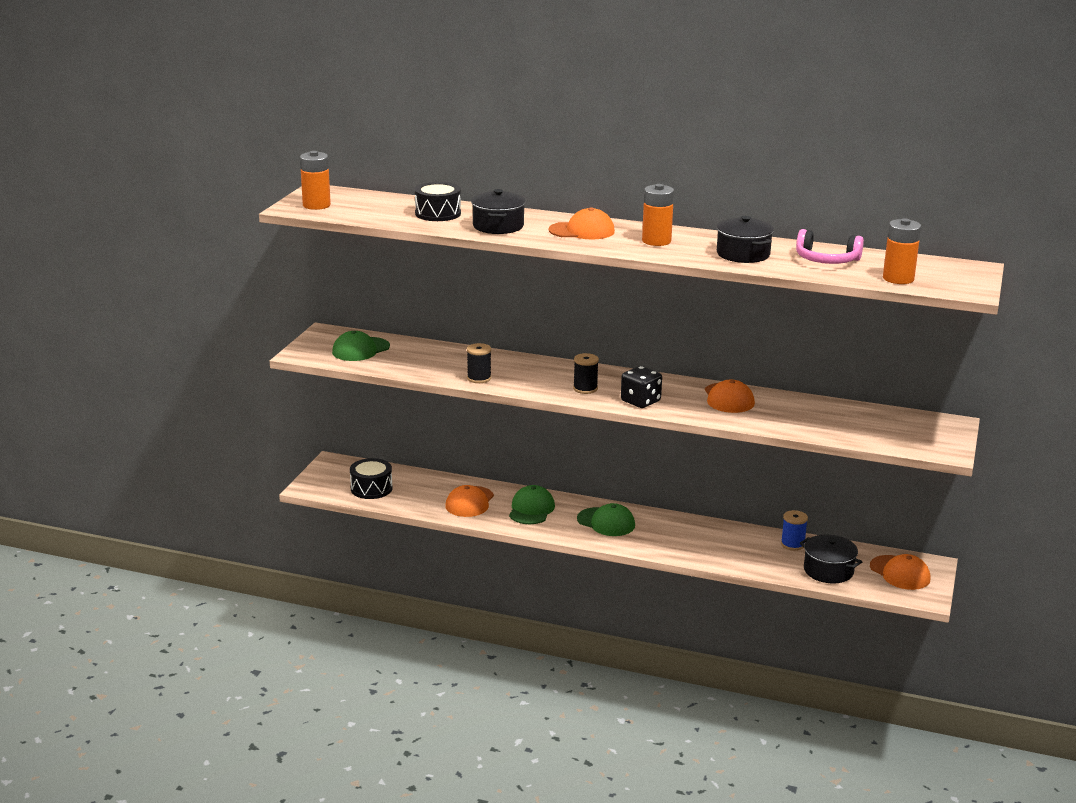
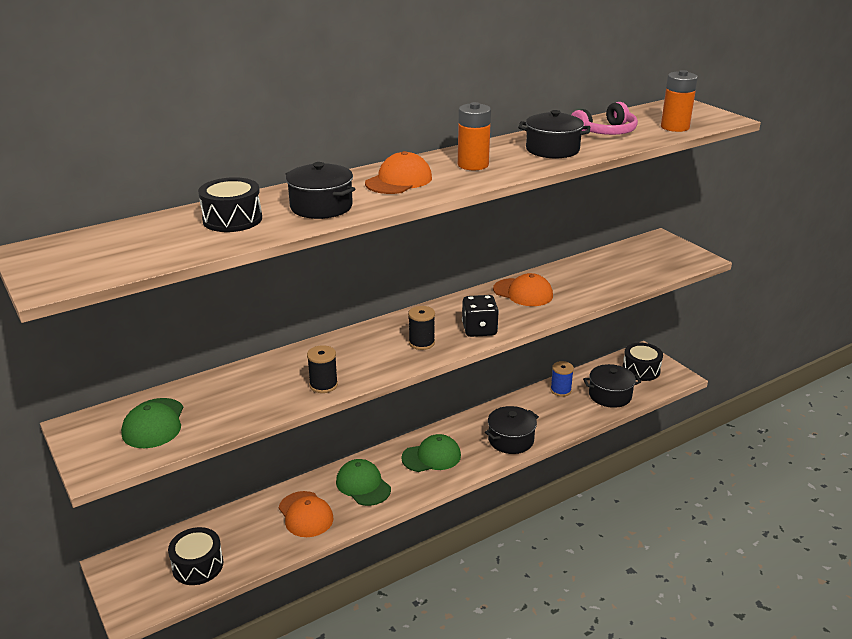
camera: 50 degrees left, 5 degrees up
(316, 205) = (73, 268): orange battery -> none
(683, 547) = (511, 440): none -> black pot
(900, 573) = (641, 370): orange cap -> black drum

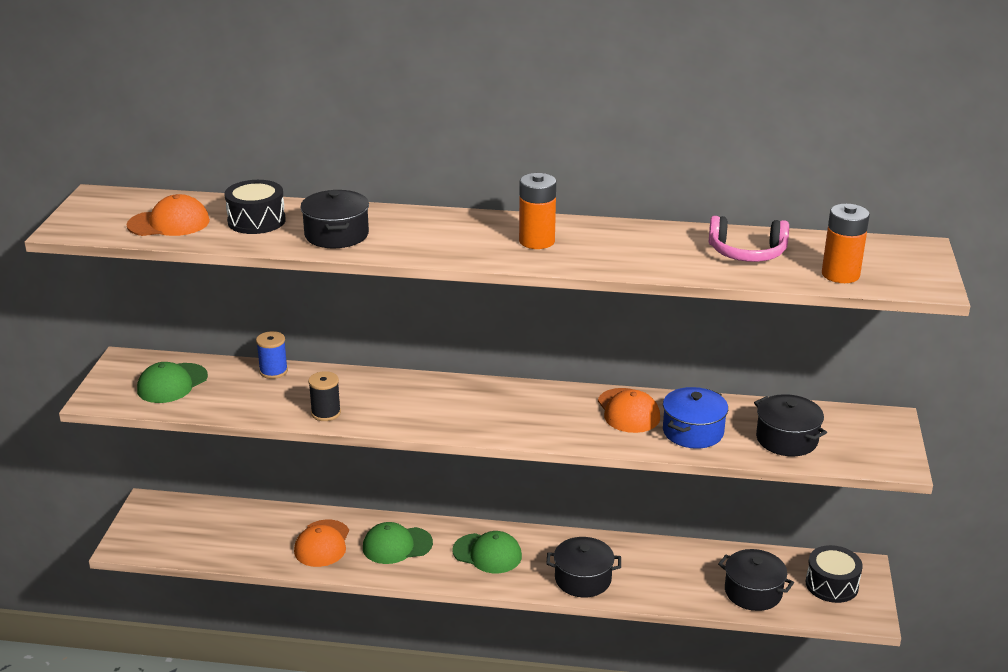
camera: 40 degrees right, 0 degrees up
(198, 565) = (201, 538): black drum -> none
(363, 485) = (397, 545): green cap -> green cap turned 105 degrees counterclockwise
(399, 181) = (442, 233): orange cap -> orange cap (169, 223)
(421, 343) = (457, 415): black spool -> none
(479, 330) = (527, 427): black dice -> none
(552, 150) = (646, 253): black pot -> black pot (786, 439)
(560, 390) = (704, 559): blue spool -> blue spool (273, 371)
(577, 288) = (693, 432): none -> blue pot

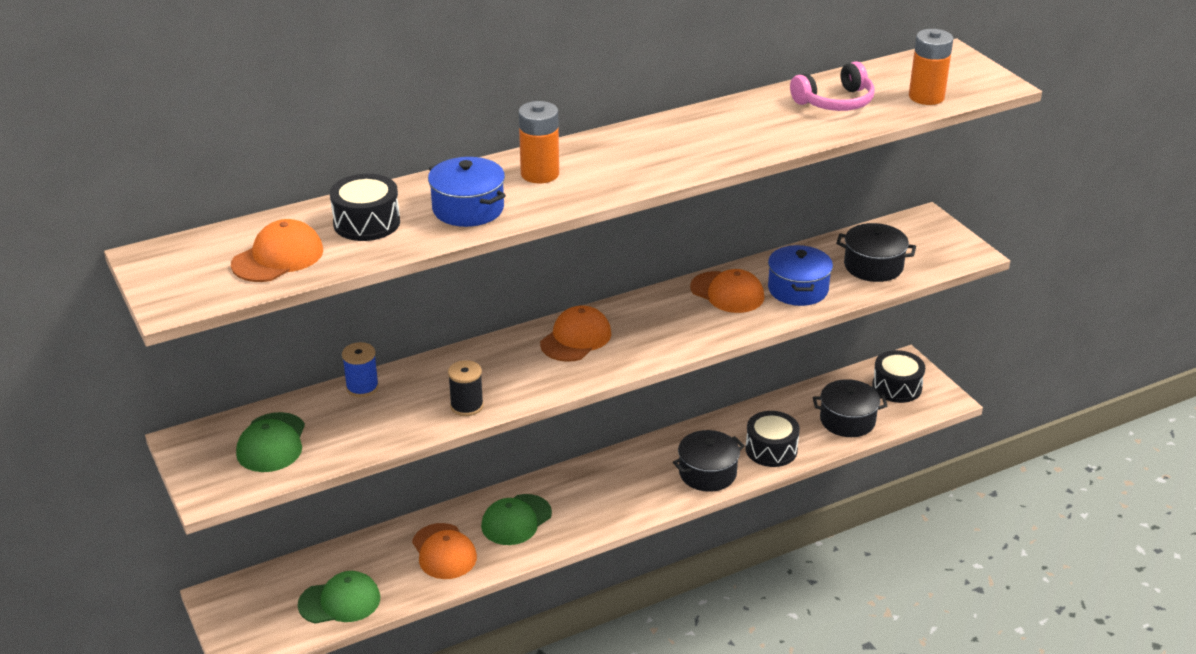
camera: 35 degrees left, 5 degrees up
(336, 235) = (468, 209): black pot -> blue pot
(464, 398) = (576, 338): none -> orange cap
(487, 553) = (604, 489): green cap -> green cap (340, 601)
(536, 241) = (656, 151): orange battery -> orange battery (540, 174)
(657, 585) = (771, 449): none -> black drum

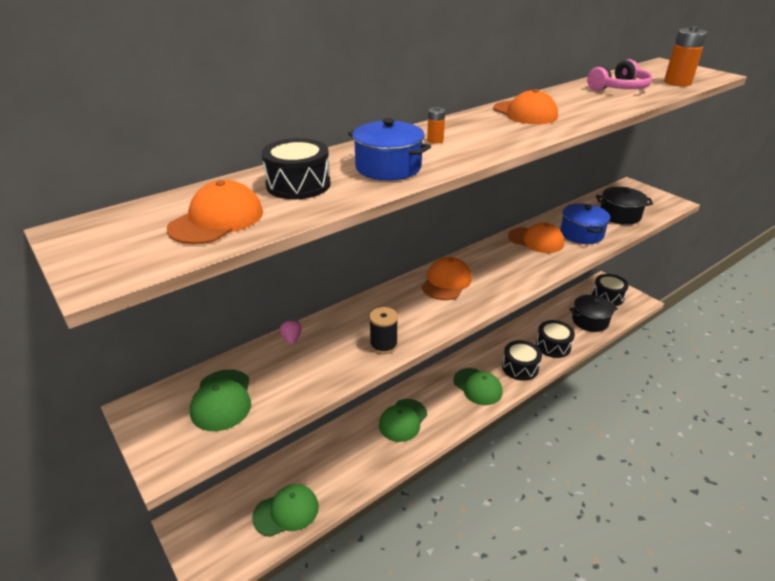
camera: 10 degrees left, 0 degrees up
(362, 387) = (291, 339): blue spool -> pink strawberry
(444, 552) = (357, 454): orange cap -> orange cap (525, 113)
(540, 174) = (435, 140): orange battery -> orange battery, size x0.49
(635, 491) = (477, 386): none -> green cap
(707, 473) = (520, 367): black pot -> black drum

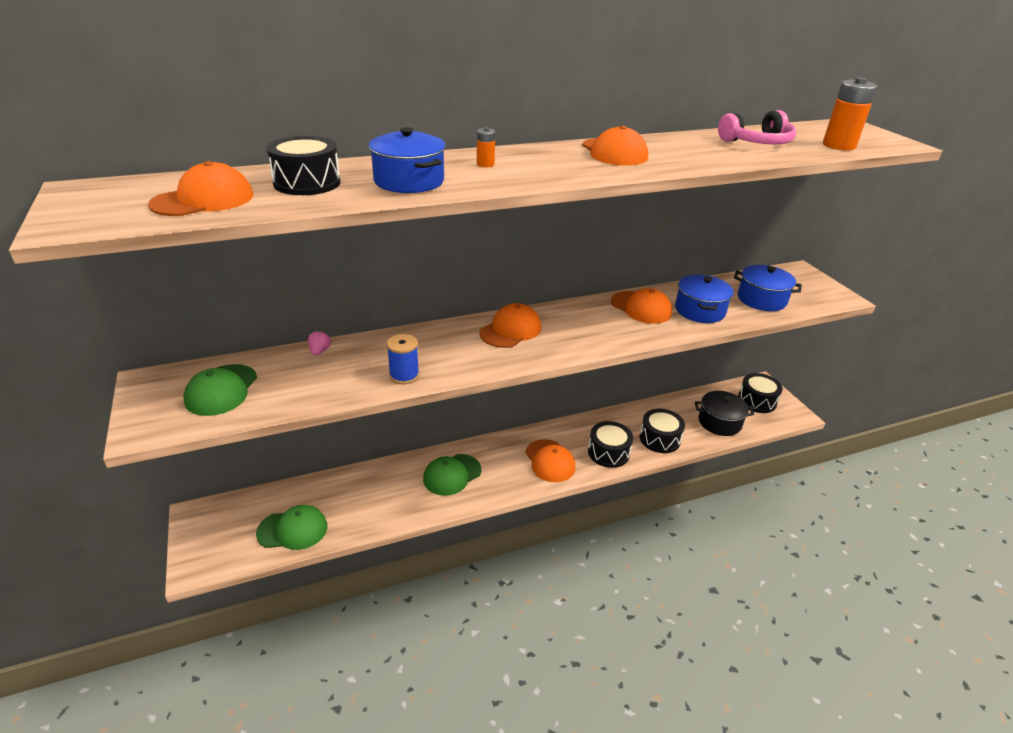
camera: 15 degrees right, 0 degrees up
(383, 345) = (404, 375): black spool -> blue spool
(477, 386) = (550, 461): green cap -> orange cap
(619, 215) = (761, 299): black pot -> blue pot

